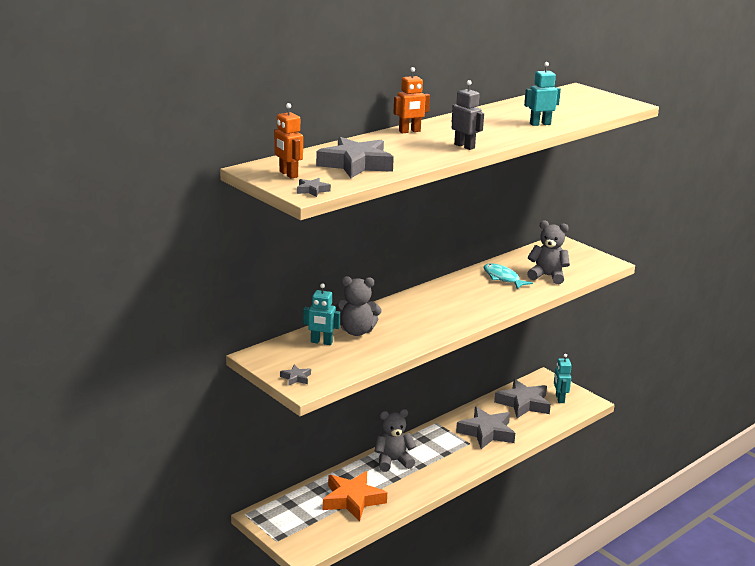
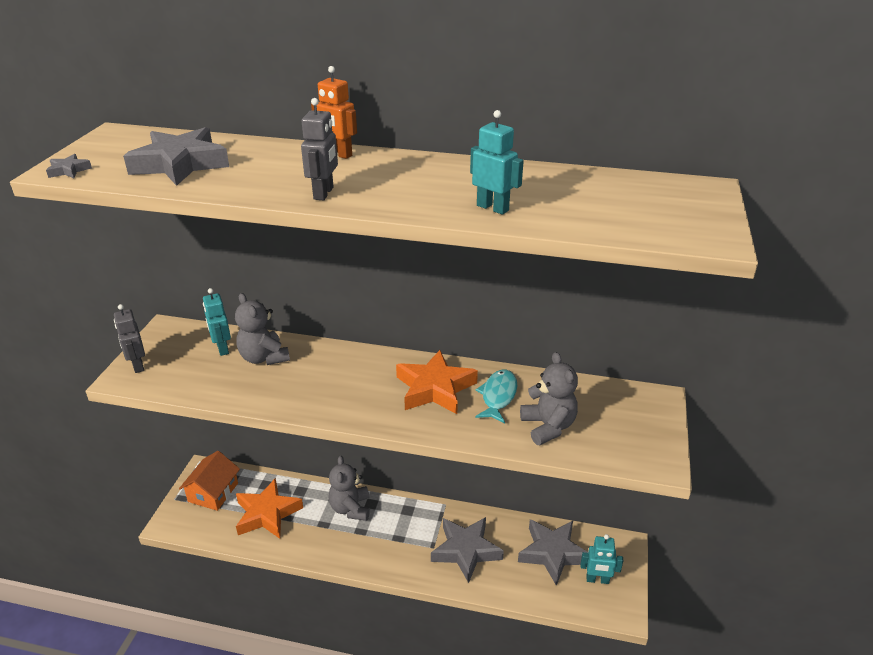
camera: 55 degrees right, 10 degrees up
(288, 174) = (112, 148): orange robot -> none
(294, 518) = (213, 492): none -> orange house
(296, 378) = (137, 365): grey star -> grey robot
(393, 461) = (350, 508): grey teddy bear -> grey teddy bear turned 135 degrees counterclockwise
(471, 291) = (435, 388): none -> orange star
(559, 399) = (597, 580): turquoise robot -> turquoise robot turned 135 degrees counterclockwise

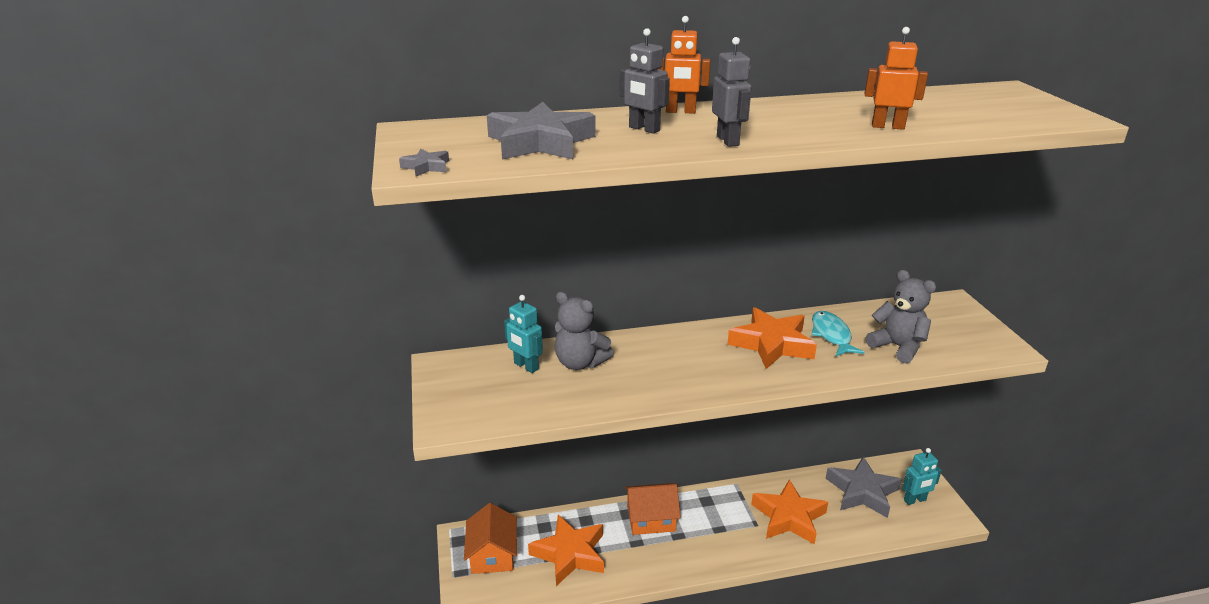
camera: 25 degrees left, 5 degrees down
(137, 365) = (449, 407): grey robot -> grey robot (644, 129)
(350, 508) = (651, 518): grey teddy bear -> orange house
(466, 551) = (789, 517): grey star -> orange star
(493, 208) = (887, 126): turquoise robot -> orange robot

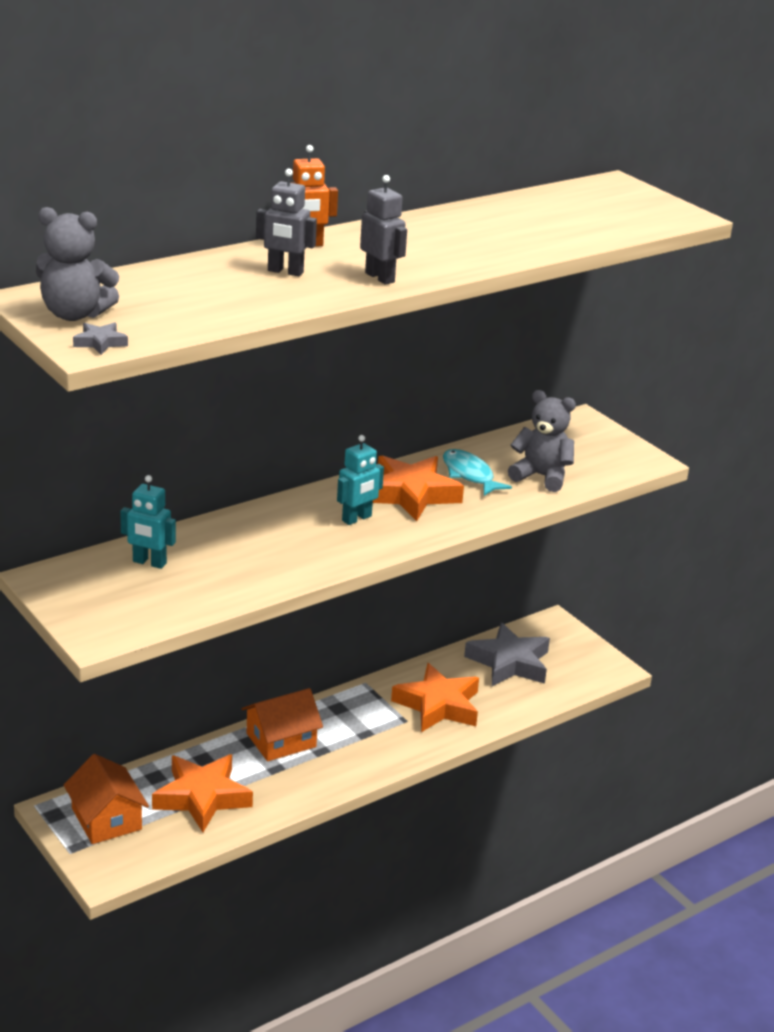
camera: 25 degrees left, 0 degrees up
(540, 142) = (191, 300): grey star -> none
(580, 363) = (210, 548): grey teddy bear -> grey teddy bear (75, 314)
(887, 126) = (521, 244): orange robot -> none
(915, 500) = (568, 659): turquoise robot -> turquoise robot (357, 519)

